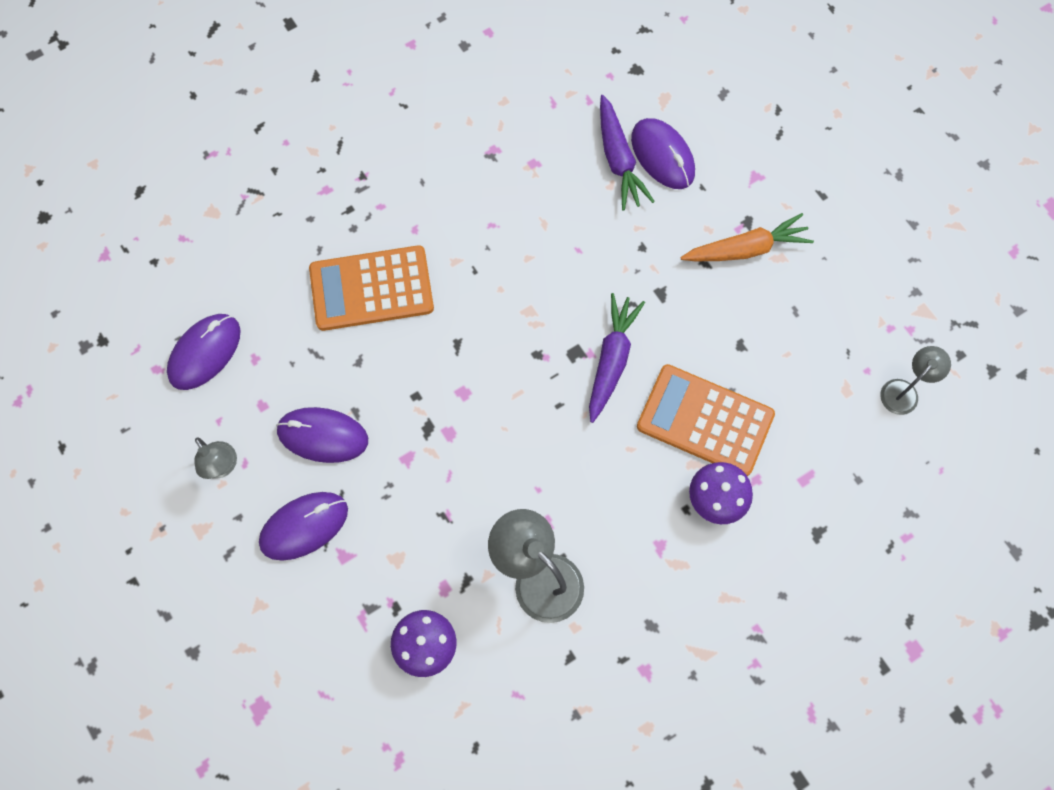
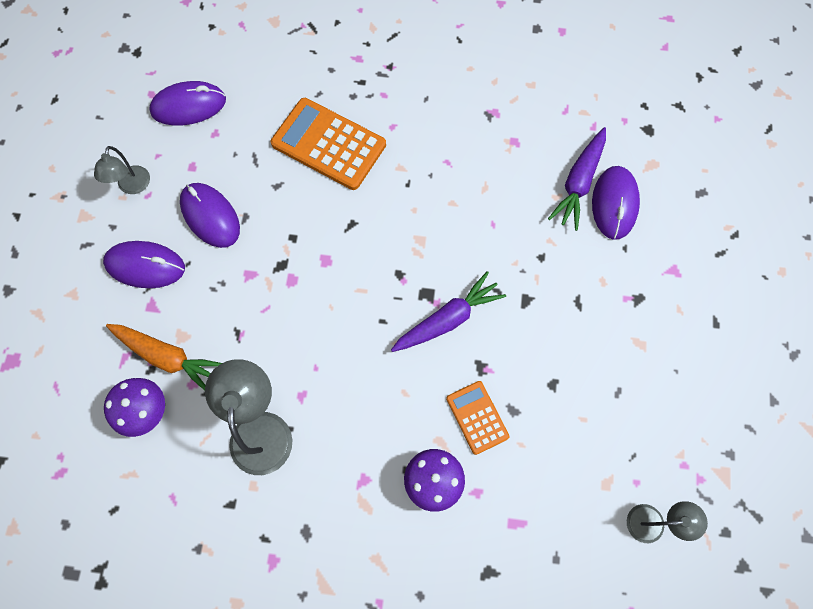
camera: 40 degrees right, 0 degrees up
(705, 420) = (477, 417): orange calculator -> orange calculator, size x0.56
(746, 249) = (619, 317): orange carrot -> orange carrot (168, 357)

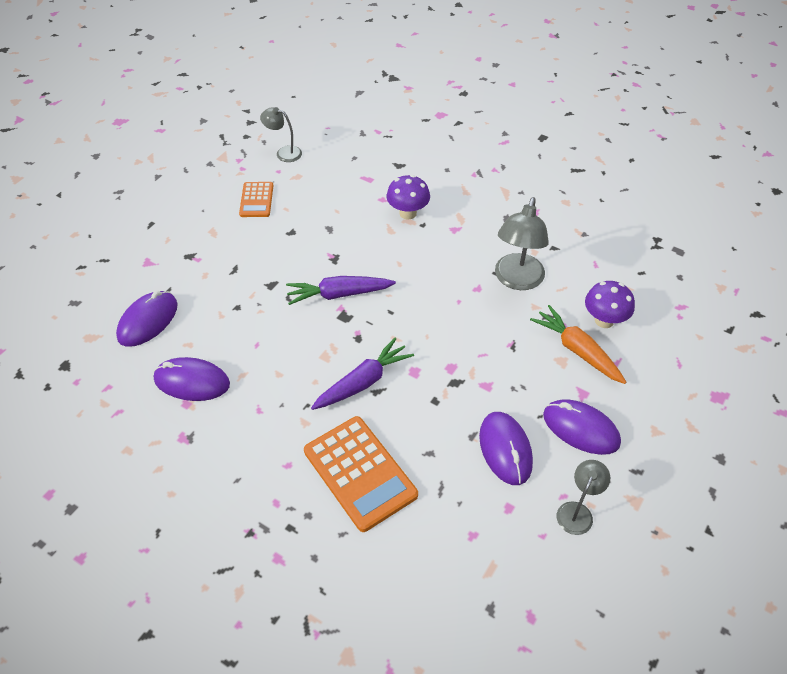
camera: 155 degrees left, 20 degrees down
(188, 106) = (491, 581): purple mouse -> purple mouse (192, 382)
(477, 417) = (356, 233): orange calculator -> orange calculator (256, 200)
(579, 183) = (161, 347): purple carrot -> purple carrot (363, 382)

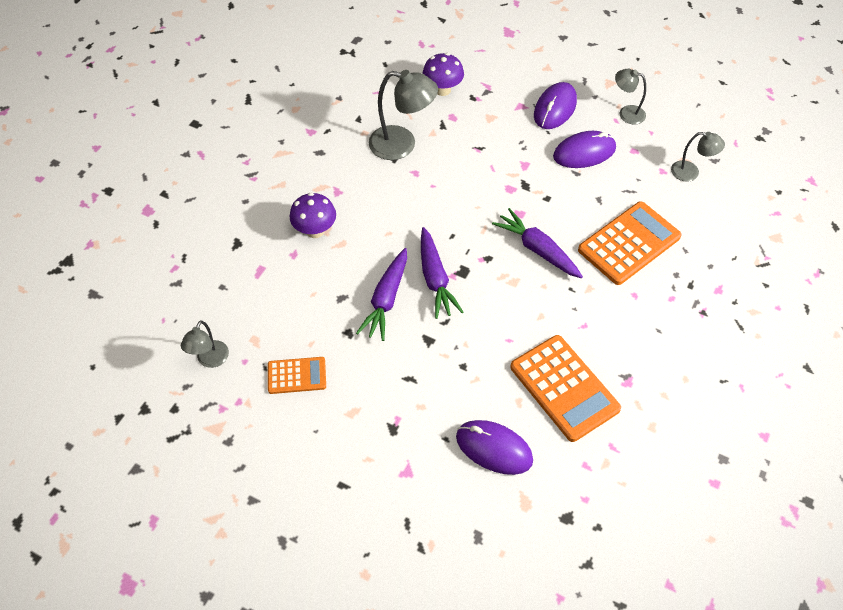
camera: 95 degrees left, 5 degrees up
(192, 382) = (564, 388): purple mouse -> orange calculator
(321, 258) = (386, 299): none -> purple carrot
(468, 571) = (691, 172): none -> grey lamp
(577, 350) = (477, 107): orange carrot -> none

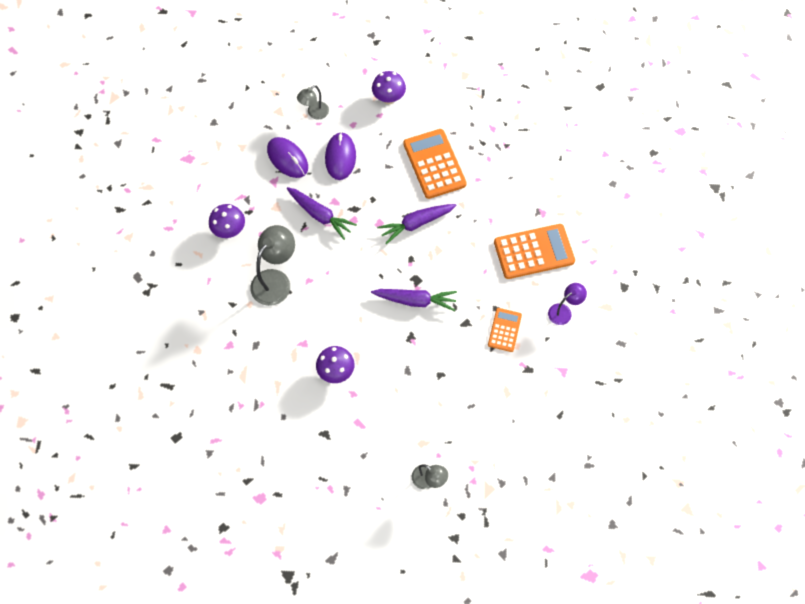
camera: 70 degrees left, 10 degrees up
(297, 375) = (464, 421): orange calculator -> orange calculator (504, 330)
(386, 299) = (421, 340): purple carrot -> purple carrot (320, 215)
(494, 448) = (563, 311): purple mouse -> purple lamp
(691, 172) = (389, 98): grey lamp -> purple mushroom

